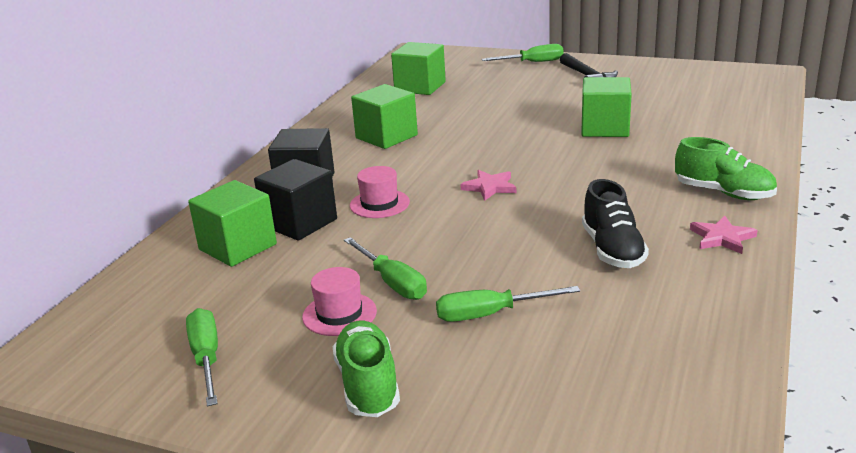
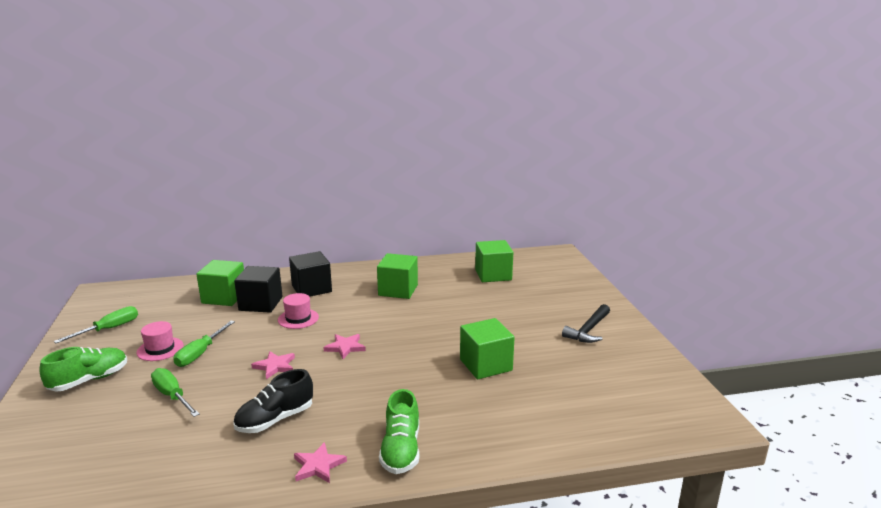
camera: 55 degrees right, 5 degrees down
(488, 234) = (275, 366): none -> pink star
(532, 62) = (591, 300): green screwdriver -> none

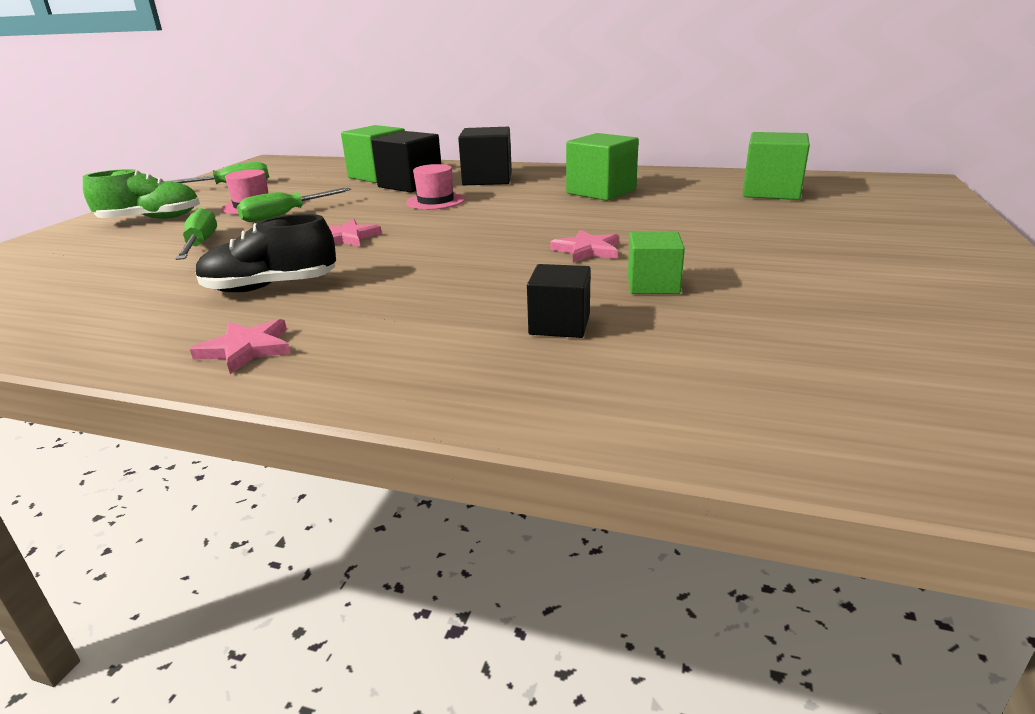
camera: 30 degrees right, 5 degrees up
(345, 347) = (458, 234): pink star -> pink star (587, 250)
(401, 450) = (385, 360): green shoe -> none
(463, 404) = (559, 324): none -> black cube
(485, 365) = (653, 285): green cube -> green cube, size x0.63
(588, 330) = (908, 273): black hammer -> none

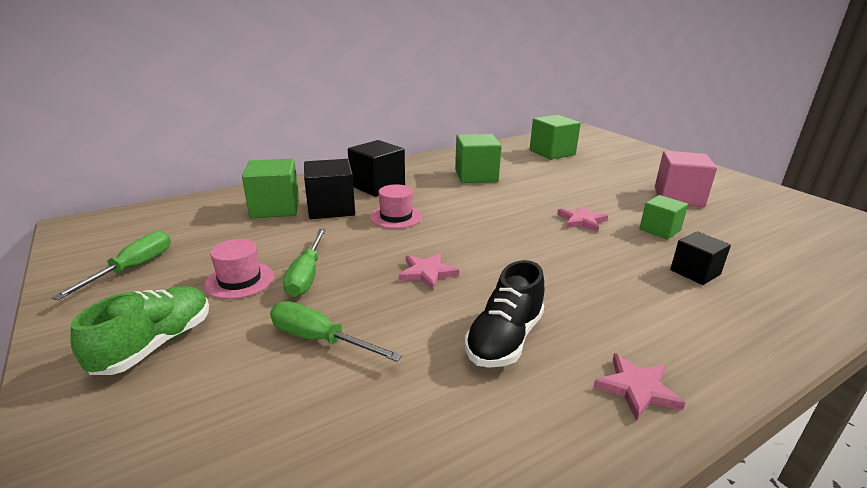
camera: 50 degrees left, 0 degrees up
(805, 270) = (678, 197): none -> pink cube

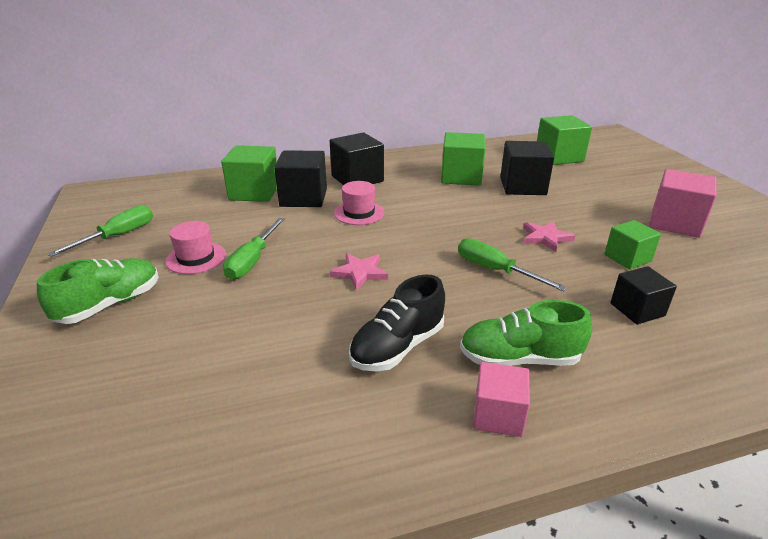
camera: 15 degrees right, 5 degrees up
(319, 340) = (237, 321): green screwdriver -> green screwdriver (495, 270)
(536, 179) = (522, 186): none -> black cube
(624, 331) = (519, 359): none -> green shoe
(637, 388) = (498, 415): pink star -> pink cube

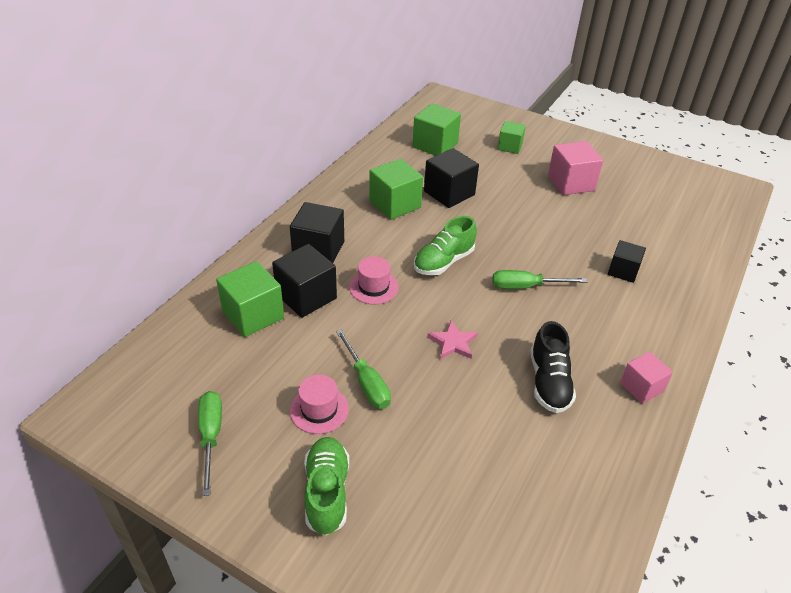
camera: 45 degrees left, 10 degrees up
(519, 359) = (611, 345): green shoe -> green shoe (443, 262)
(545, 238) = (520, 239): pink star -> none
(627, 258) = (579, 231): green cube -> green cube (509, 146)

